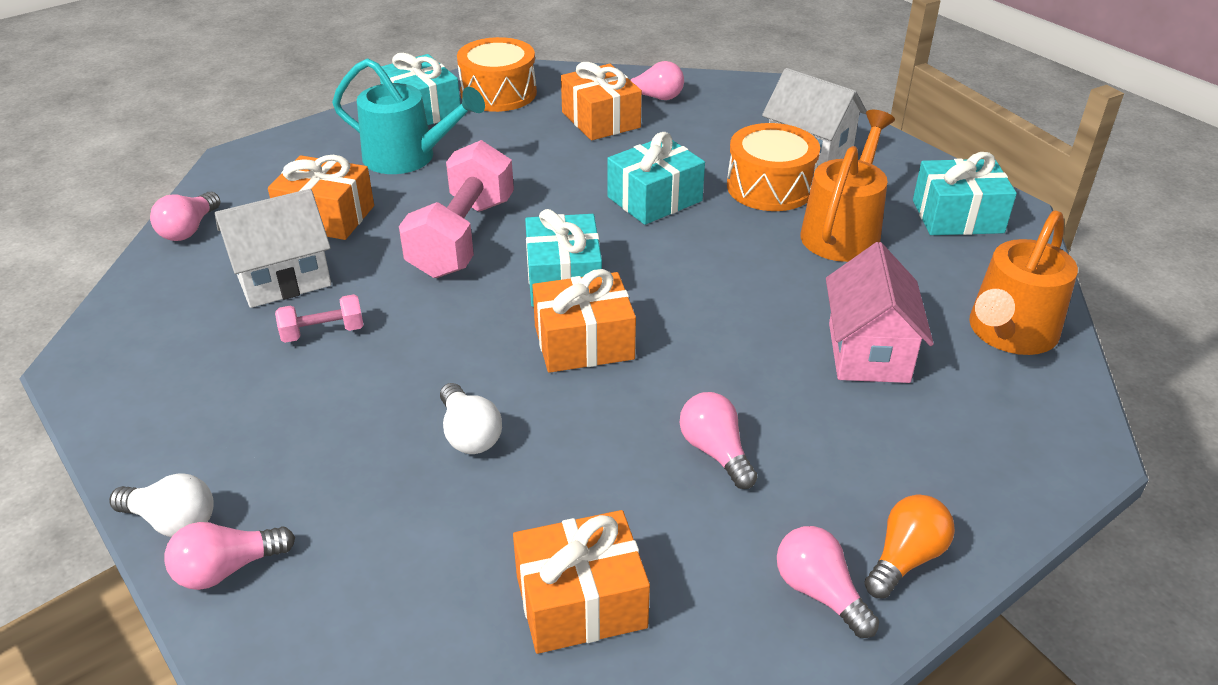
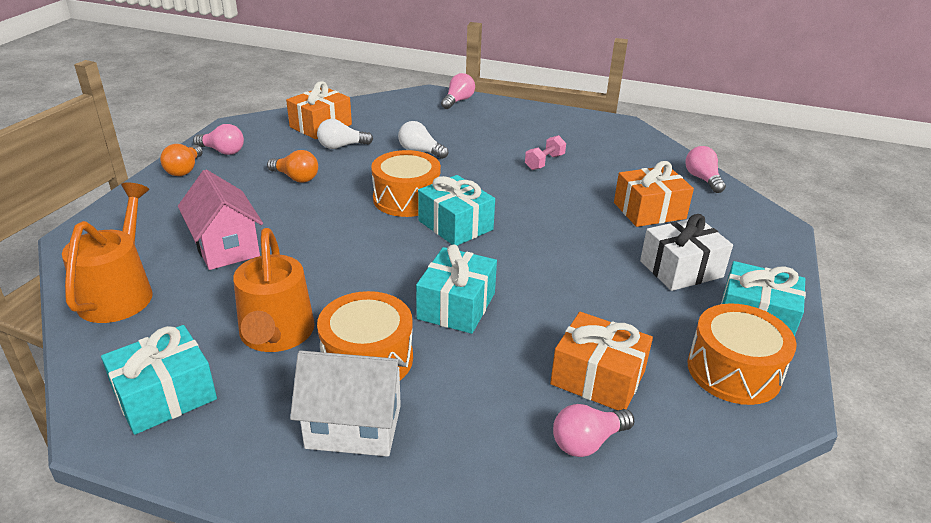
camera: 145 degrees right, 5 degrees down
(173, 521) = (496, 103): white light bulb -> white light bulb (341, 146)
(283, 279) = (606, 175): white house -> none
(408, 157) = (681, 269): turquoise watering can -> white gift
(462, 237) = (551, 228): pink dumbbell -> none
(584, 342) = (406, 199): orange gift -> orange drum
(715, 452) = (296, 178): pink light bulb -> orange light bulb

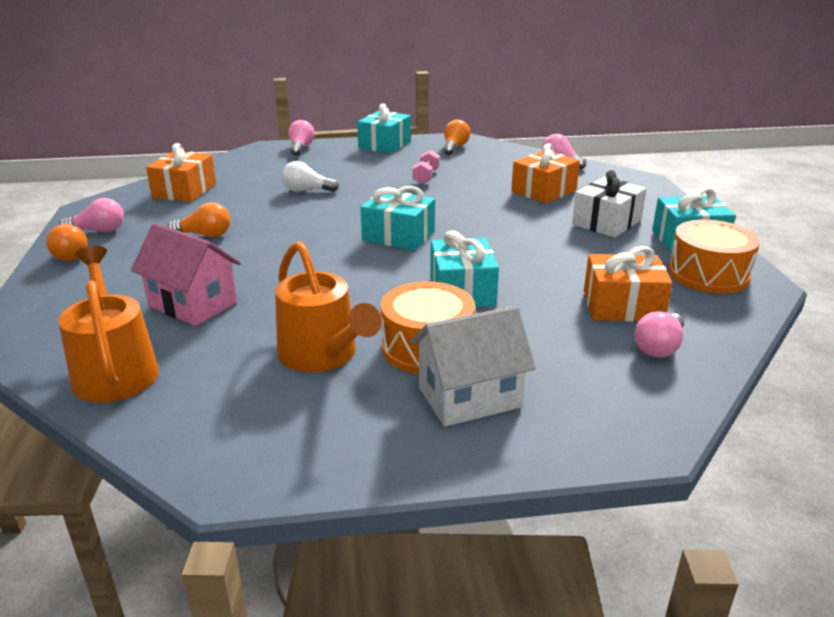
camera: 25 degrees left, 5 degrees down
(165, 396) = (263, 433): turquoise gift -> turquoise gift (384, 145)
(341, 146) = (224, 202): white light bulb -> none
(406, 199) = (333, 227): orange drum -> none
(606, 133) = (454, 147): none -> orange light bulb

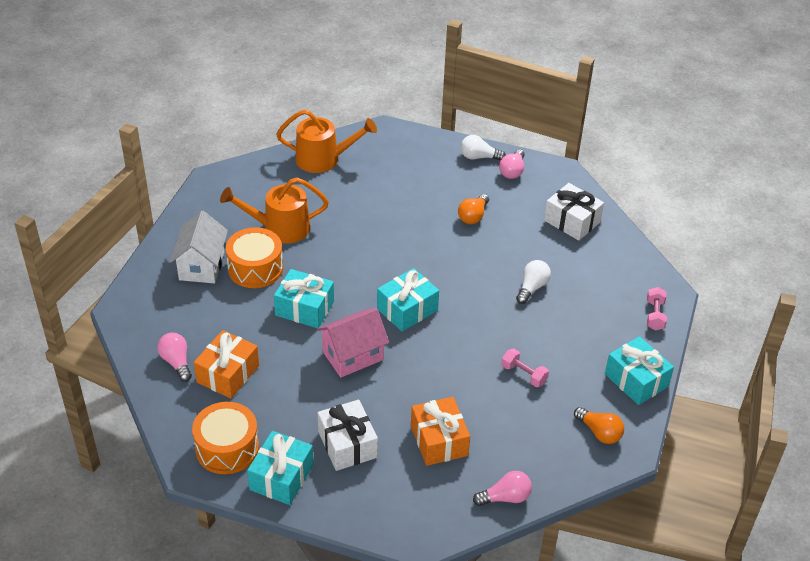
camera: 115 degrees right, 15 degrees up
(72, 254) = (478, 157): orange light bulb -> white light bulb
(184, 191) = (572, 221): orange gift -> white gift
(193, 304) = (373, 194): pink house -> pink house (352, 356)
(301, 148) = (655, 315): pink light bulb -> pink dumbbell

